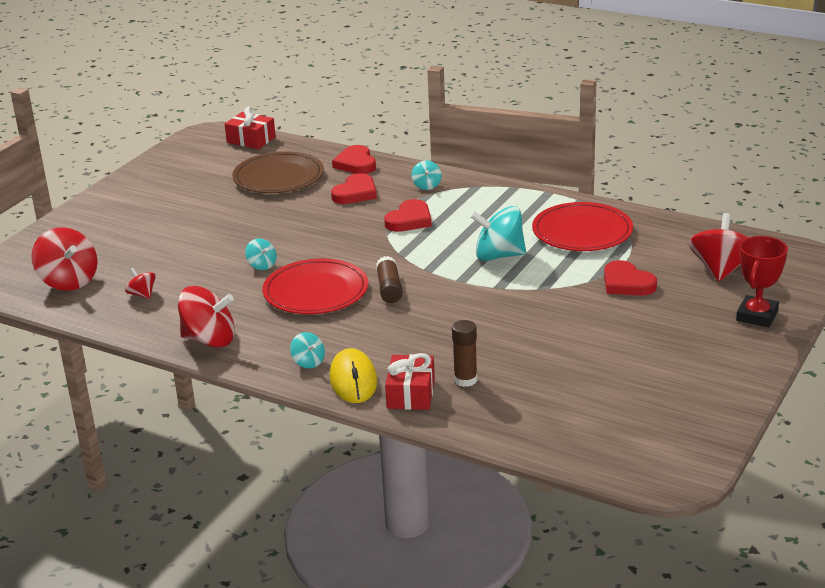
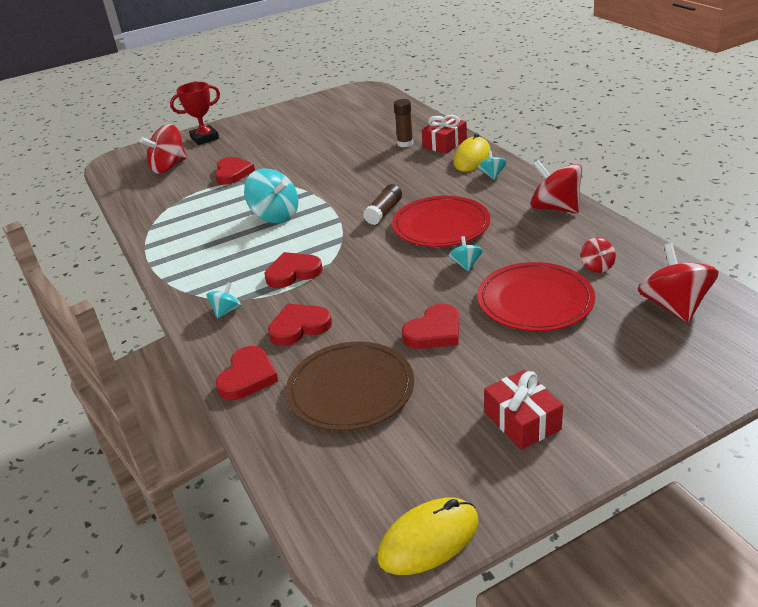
camera: 145 degrees left, 5 degrees up
(179, 146) = (429, 539): none -> yellow mouse
(249, 217) = (434, 331): none -> red heart
(251, 140) = (316, 499): red gift -> red gift (522, 421)
(582, 231) = (192, 218): red plate -> red plate (535, 301)

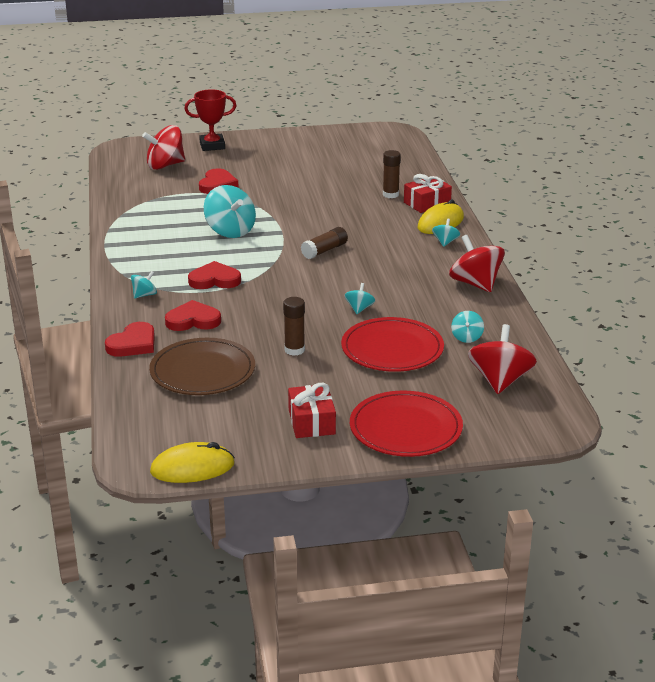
camera: 15 degrees right, 5 degrees down
(434, 331) = (294, 350): red heart -> brown glue stick
(441, 225) = (364, 273): red plate -> red plate (405, 428)
(597, 266) = (467, 337): red spinning top -> turquoise spinning top

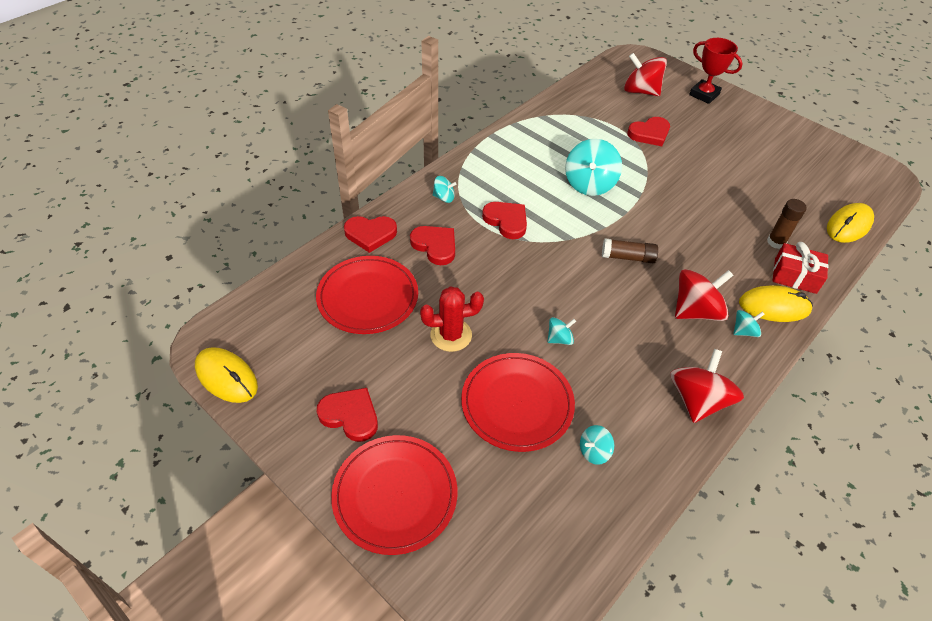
camera: 50 degrees right, 20 degrees up
(202, 371) = (368, 297): brown plate -> red plate
(294, 350) = (451, 335): brown glue stick -> red cactus
(311, 422) = (350, 416): red gift -> red heart
(413, 165) = (848, 225): none -> yellow mouse
(500, 381) = (543, 528): red spinning top -> red spinning top (695, 311)

